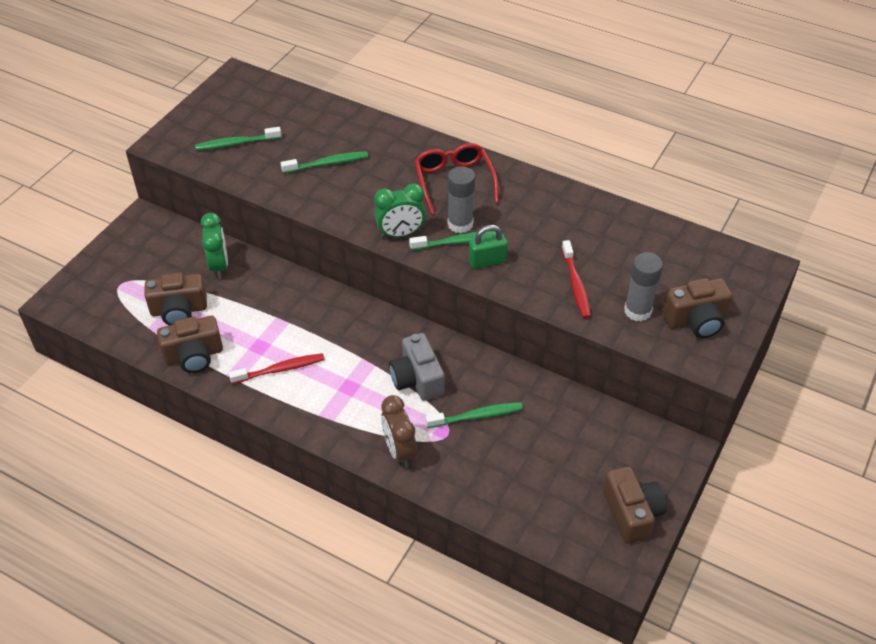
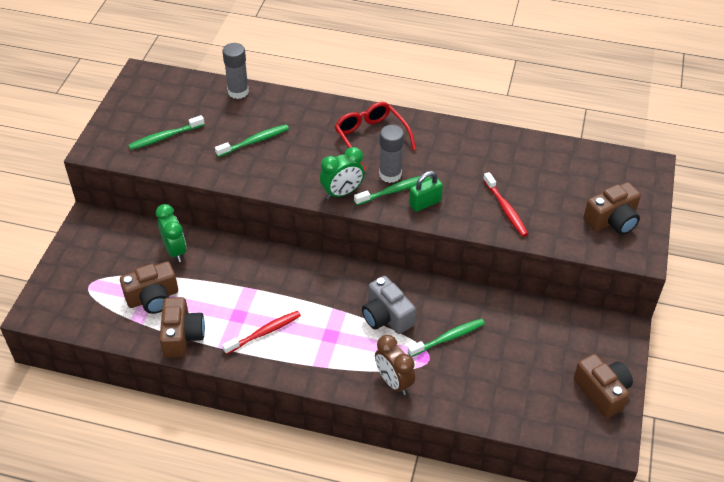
camera: 15 degrees left, 0 degrees up
(194, 355) = (182, 336): brown camera -> brown camera turned 60 degrees counterclockwise
(637, 311) = (563, 222): grey glue stick -> grey glue stick (238, 92)

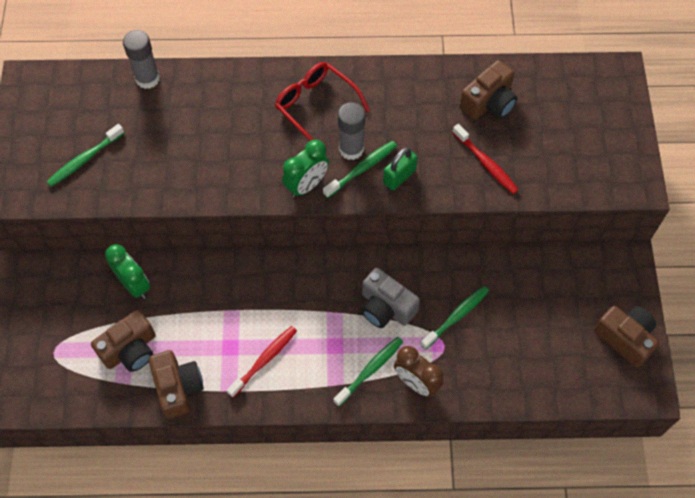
camera: 15 degrees left, 15 degrees up
(254, 141) = (188, 141): green toothbrush -> green toothbrush (370, 370)
(612, 220) = (598, 150): brown camera -> brown camera (488, 102)

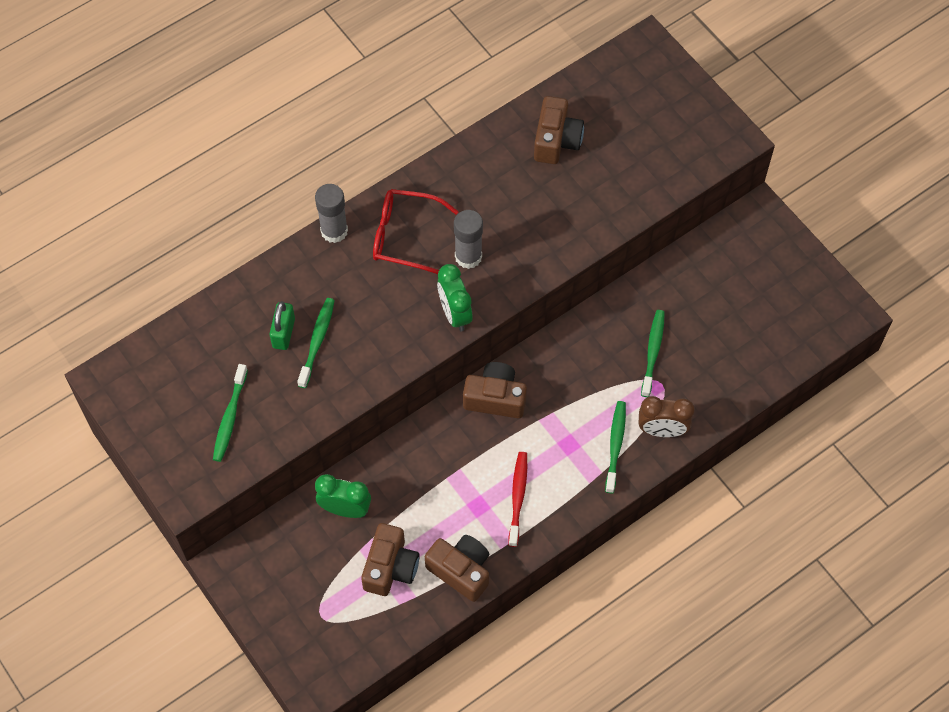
camera: 35 degrees left, 0 degrees up
(147, 78) = (224, 306): grey glue stick -> grey glue stick (334, 231)
(306, 185) = (455, 313): green clock -> green clock turned 150 degrees clockwise
(362, 169) = (492, 268): green toothbrush -> green toothbrush (317, 341)
(386, 307) = (587, 383): grey camera -> none
(399, 177) = (530, 255): green padlock -> green padlock (283, 333)
(486, 163) = (595, 197): red toothbrush -> none
(625, 338) = (804, 281): brown camera -> brown camera (495, 398)

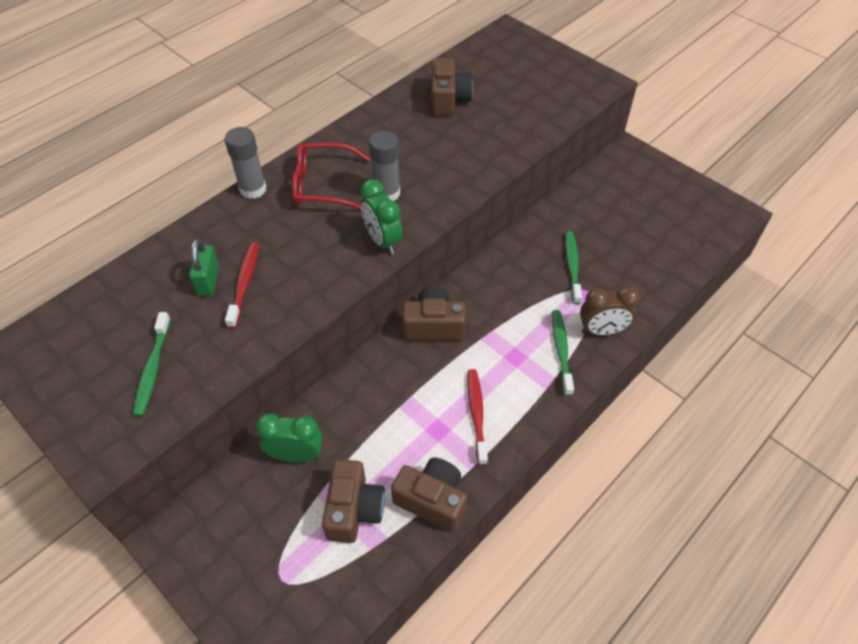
camera: 10 degrees left, 10 degrees down
(317, 341) = (244, 283): green toothbrush -> red toothbrush

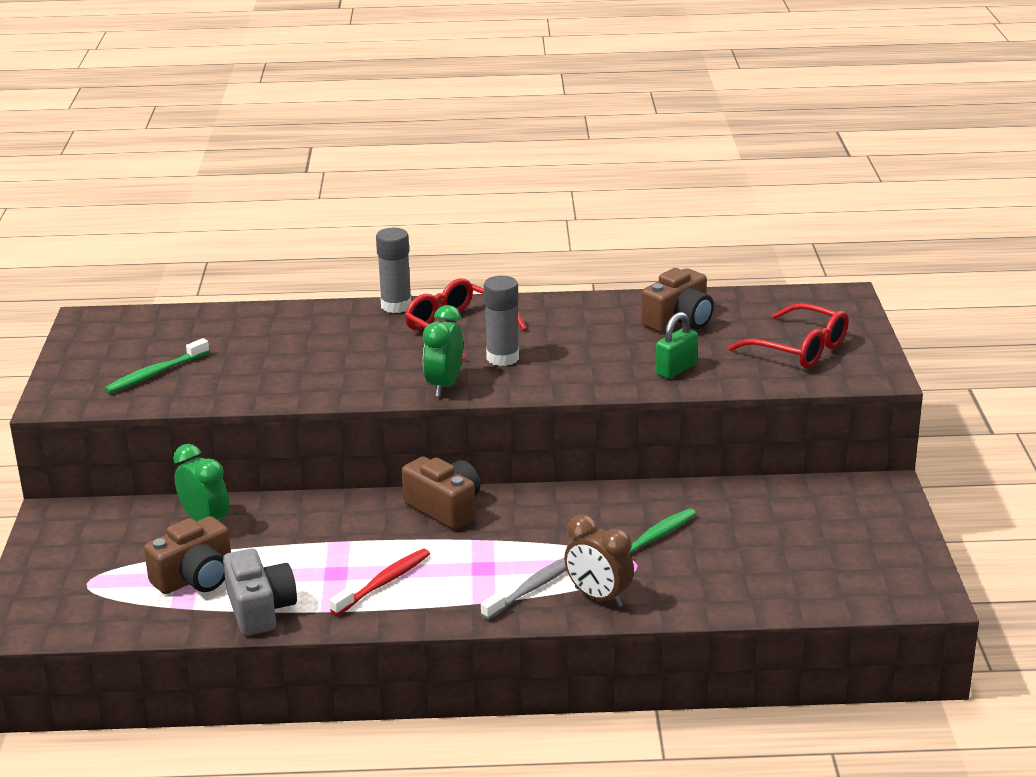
camera: 45 degrees right, 25 degrees down
(208, 281) = (271, 344): green padlock -> green padlock (676, 369)
(244, 283) = (294, 359): red toothbrush -> none
(432, 500) = (260, 609): brown camera -> grey camera
(540, 85) = (799, 349): none -> red glasses
(561, 350) = (533, 588): green toothbrush -> grey toothbrush

